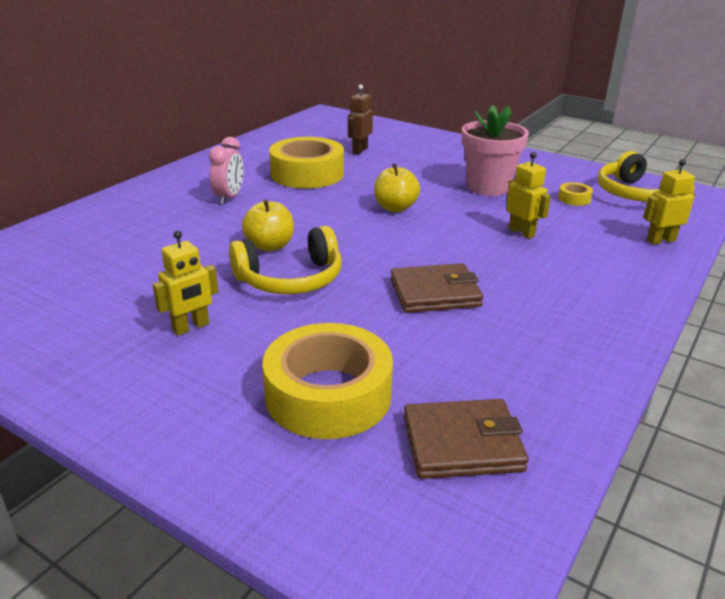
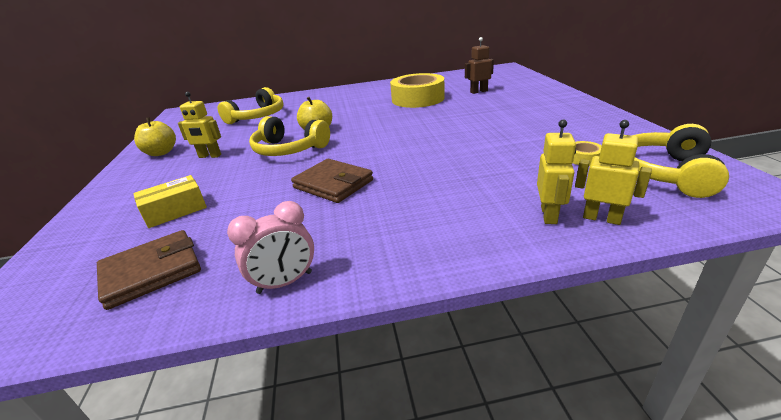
camera: 50 degrees right, 0 degrees up
(115, 255) = (257, 117): none -> yellow headphones
(229, 197) = (353, 103): pink clock -> pink clock (285, 282)
(328, 395) = (175, 211): yellow tape -> yellow box
(395, 208) = (425, 128): yellow apple -> yellow apple (161, 153)
(462, 444) = (152, 272): brown wallet -> brown wallet turned 75 degrees counterclockwise
(488, 187) = (522, 131): pink flower pot -> none
(522, 232) = (476, 168): yellow robot -> yellow robot (549, 215)

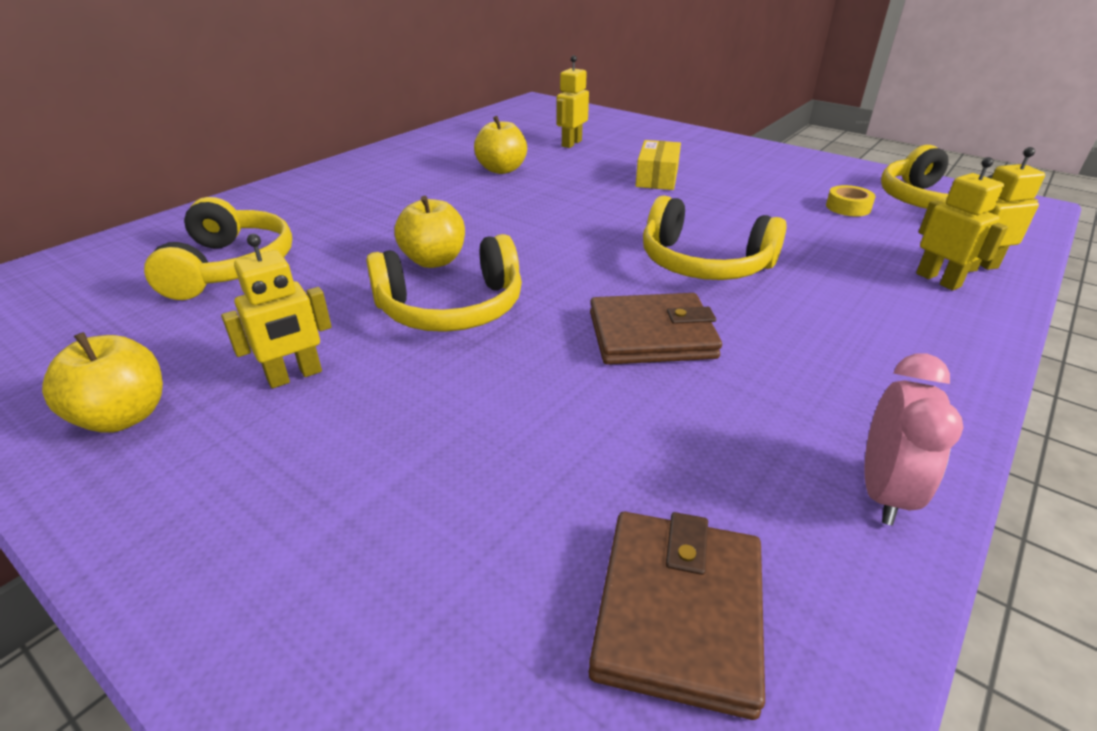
camera: 45 degrees left, 5 degrees up
(175, 211) = (470, 501): yellow box -> yellow box (657, 177)
(418, 99) = (501, 170): yellow tape -> yellow apple
(422, 163) = (704, 263): none -> yellow headphones
(478, 91) = (571, 143): brown robot -> yellow robot

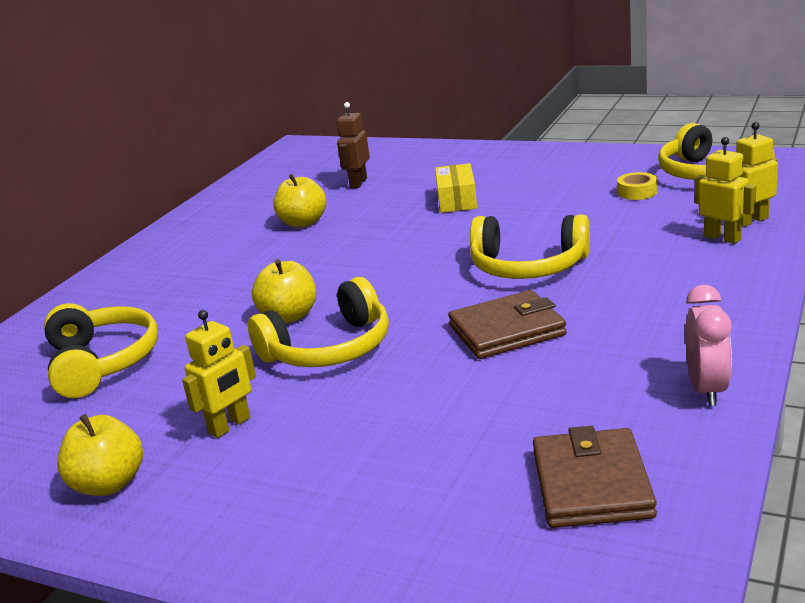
camera: 10 degrees left, 10 degrees down
(571, 143) = (358, 183): yellow robot -> brown robot

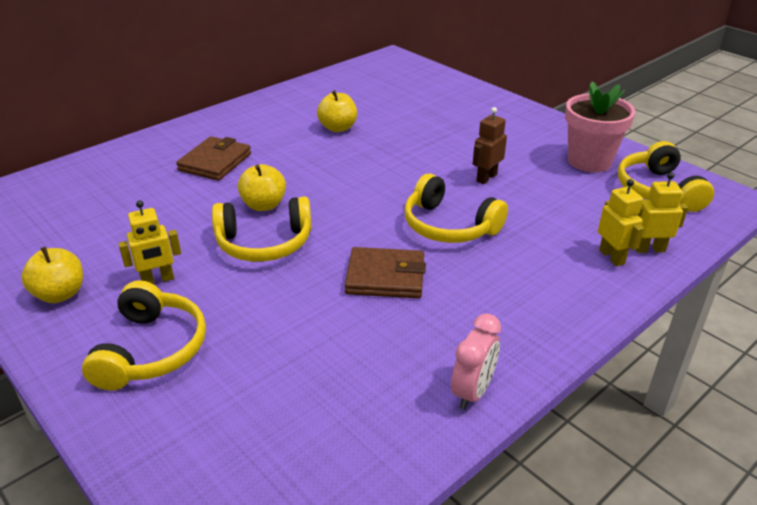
camera: 20 degrees right, 10 degrees up
(101, 363) = (131, 197): yellow headphones -> yellow headphones (151, 350)
(358, 183) = (402, 105): brown robot -> brown robot (486, 178)
(456, 200) = (453, 145): yellow box -> none
(591, 484) = (324, 435): brown wallet -> brown wallet (215, 162)
(616, 171) = (589, 161): none -> pink flower pot
(637, 192) = (587, 187): yellow tape -> none

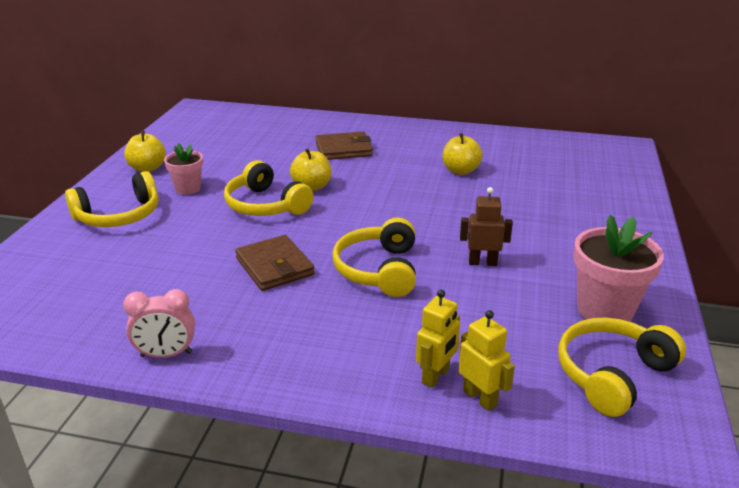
camera: 55 degrees right, 5 degrees down
(158, 280) = (188, 189): yellow robot -> pink flower pot

